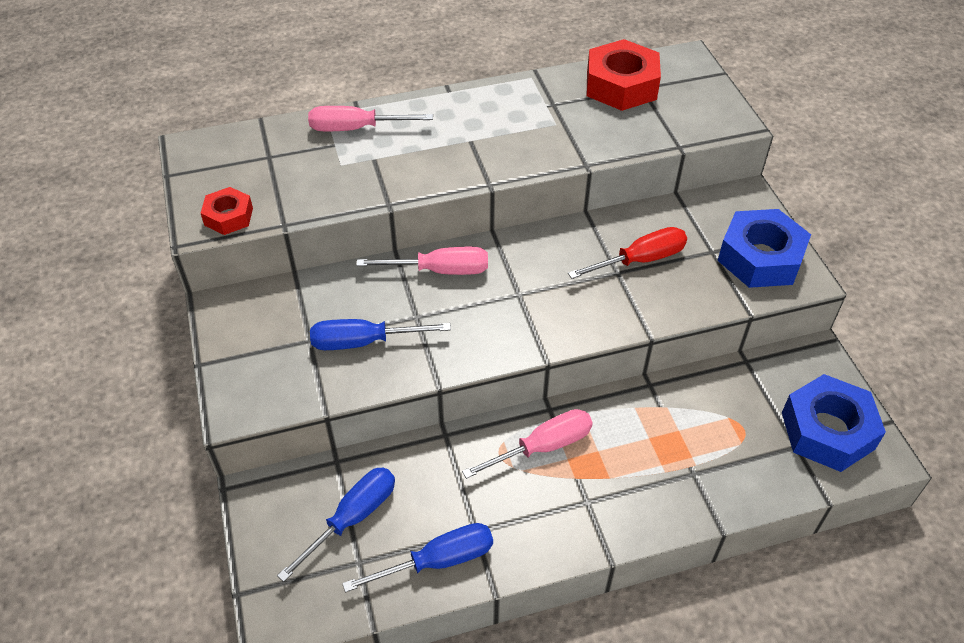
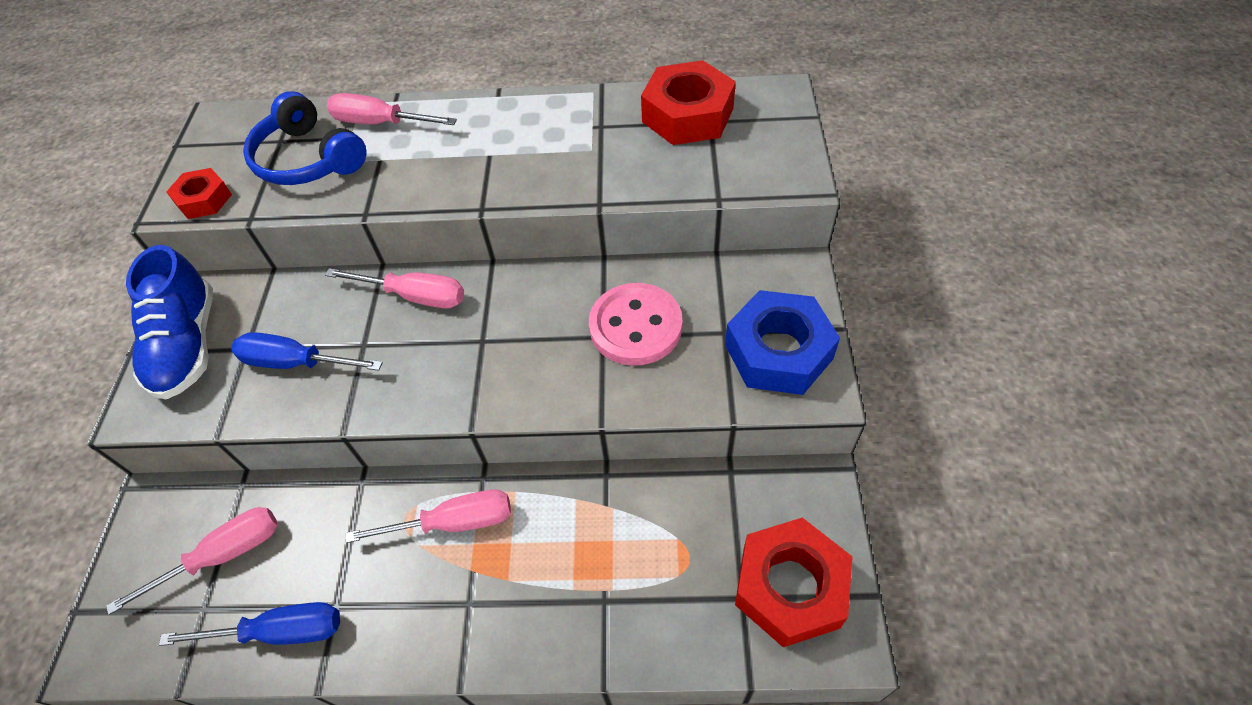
camera: 20 degrees right, 5 degrees up
(252, 347) = (188, 345): none -> blue shoe
(307, 168) = (308, 159): none -> blue headphones
(352, 518) = (223, 555): blue screwdriver -> pink screwdriver
(640, 260) = (635, 326): red screwdriver -> pink button
(827, 430) = (790, 587): blue nut -> red nut

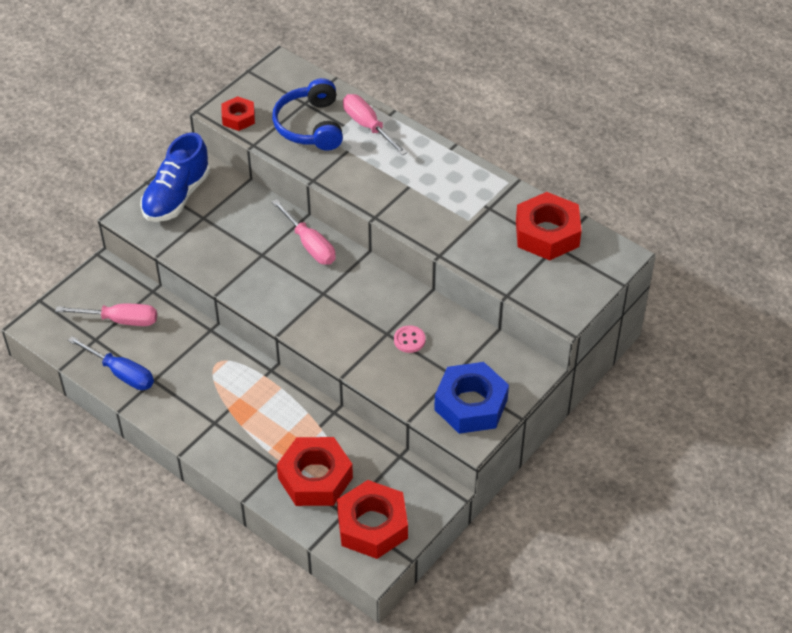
camera: 35 degrees right, 5 degrees down
(295, 363) = (221, 242): blue screwdriver -> none
(454, 522) = (238, 381): pink screwdriver -> none
(635, 326) = (409, 340): pink button -> pink button, size x0.49
(664, 578) = (315, 478): none -> red nut

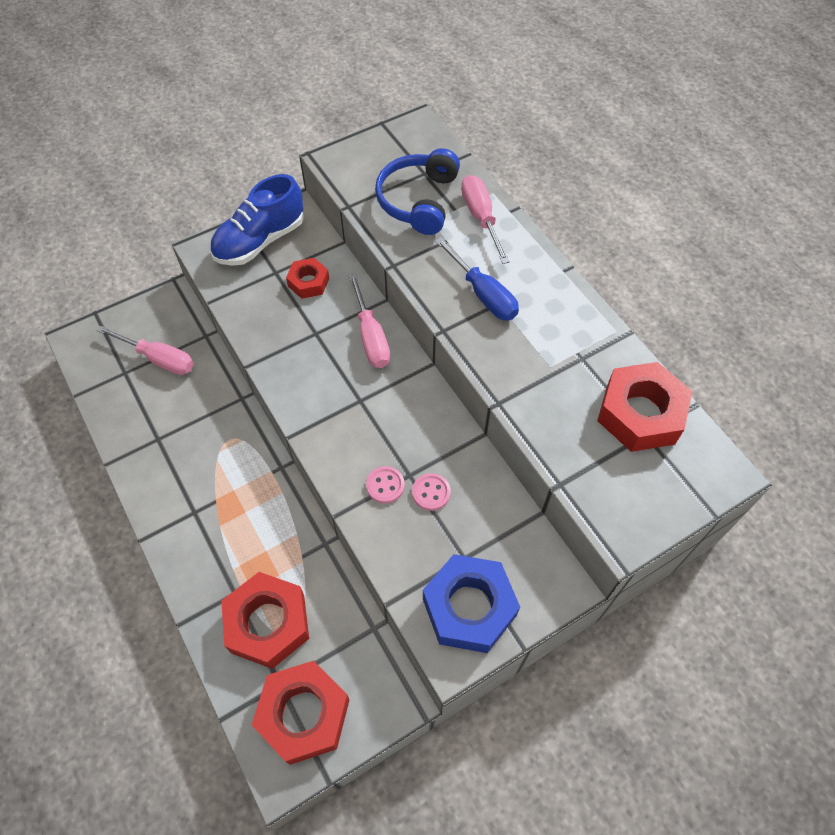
camera: 20 degrees right, 10 degrees up
(121, 373) = (130, 420): blue screwdriver -> blue screwdriver (483, 294)
(238, 118) = (347, 171): red nut -> red nut (308, 282)
(371, 345) = (385, 485): none -> pink button

